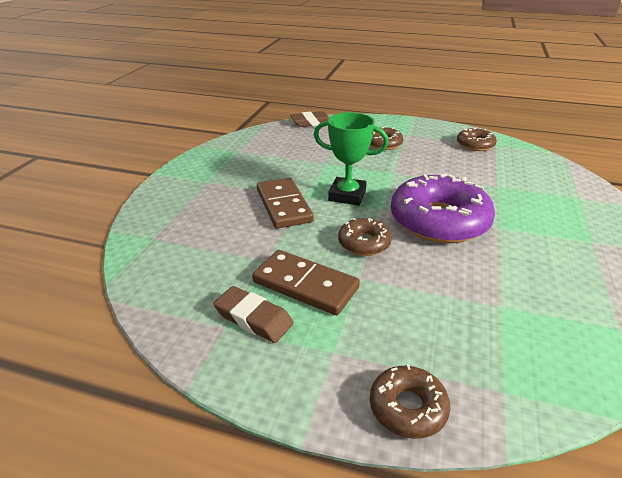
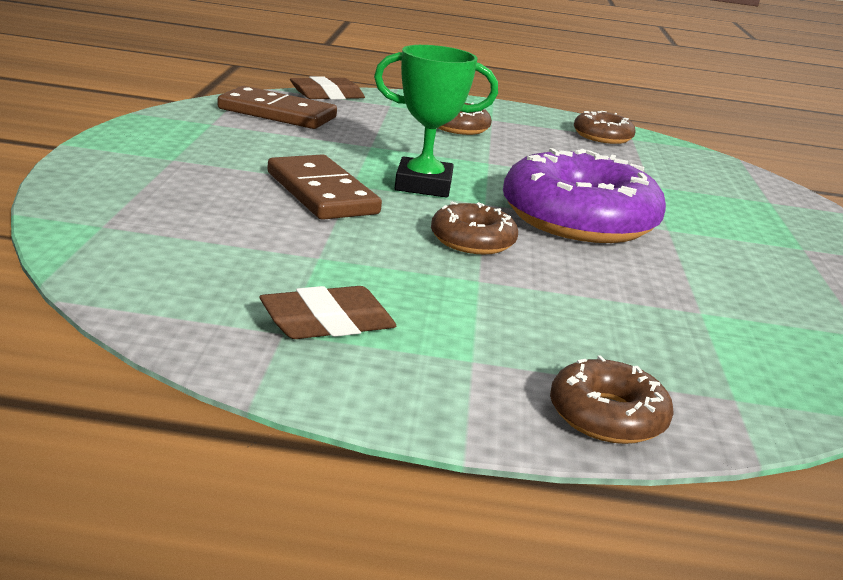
camera: 15 degrees left, 10 degrees down
(253, 318) = (327, 323): brown eraser -> brown eraser turned 45 degrees counterclockwise
(305, 285) = (397, 286): brown domino -> brown domino (277, 113)

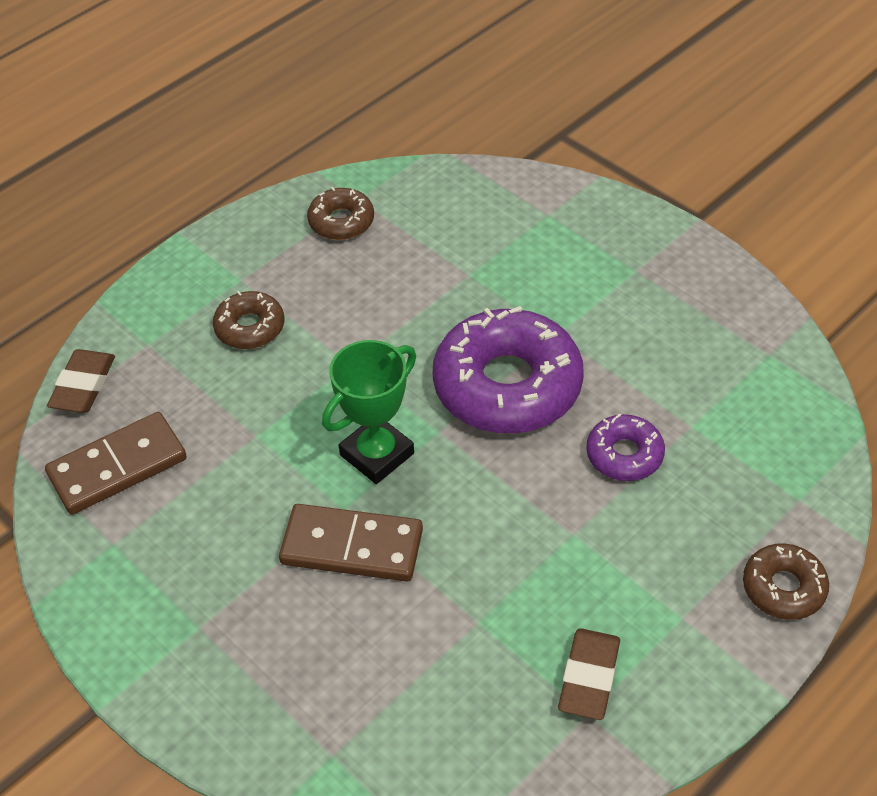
camera: 45 degrees left, 25 degrees up
(472, 241) = (507, 493): brown donut -> none
(606, 285) = (624, 455): none -> purple donut

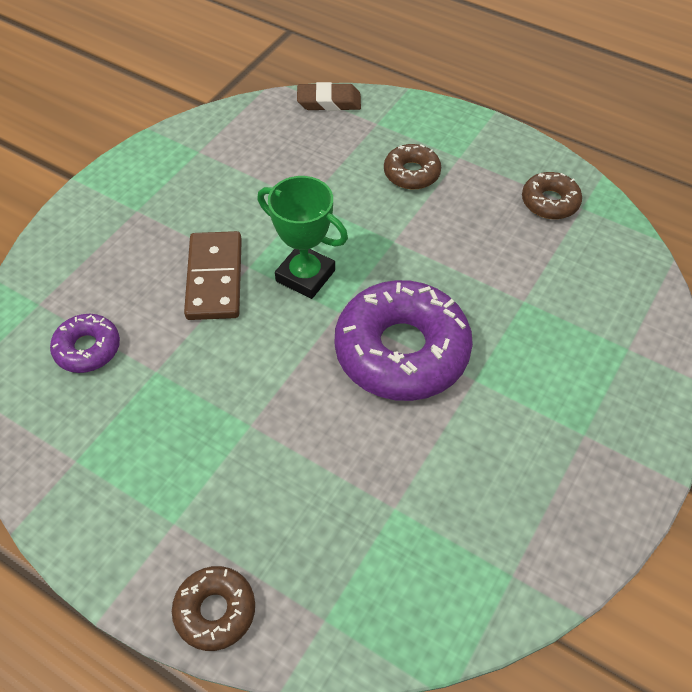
camera: 75 degrees right, 5 degrees up
(117, 466) = (262, 136): brown domino -> none
(589, 677) = (108, 457): brown eraser -> none
(624, 455) = (345, 454): purple donut -> purple donut (87, 349)

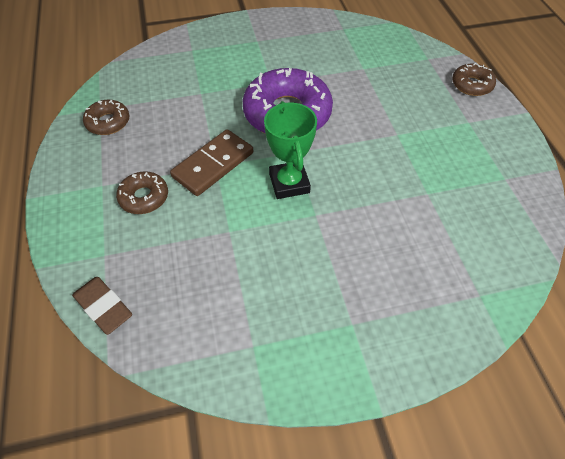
camera: 135 degrees left, 0 degrees up
(87, 349) = (462, 235): purple donut -> none
(214, 278) = (344, 223): brown domino -> brown domino (213, 165)

